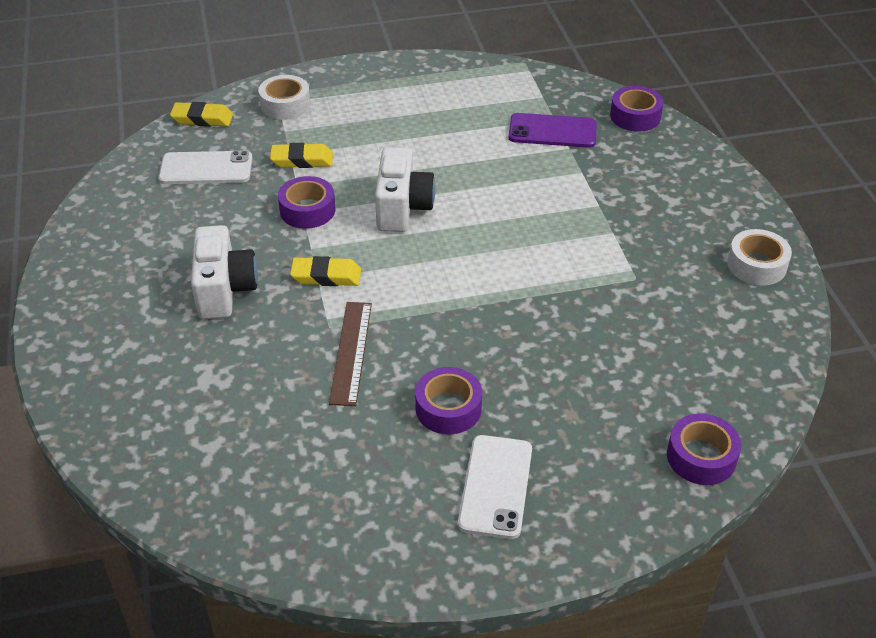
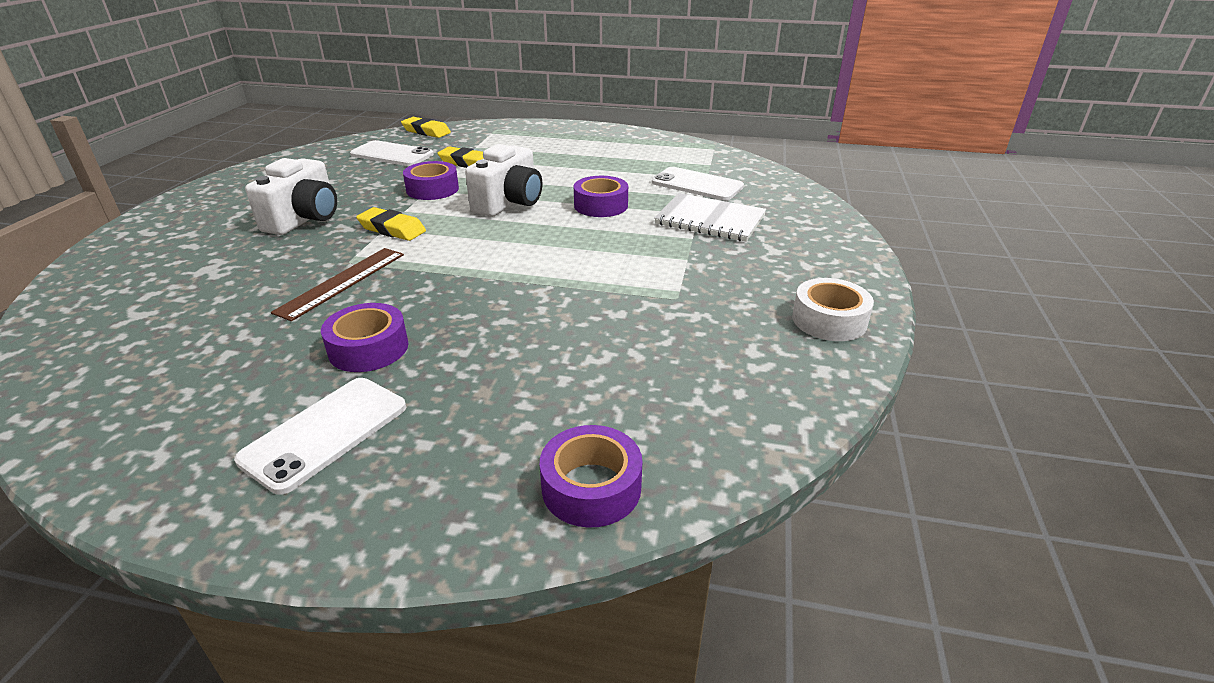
camera: 25 degrees right, 10 degrees down
(285, 105) = (494, 135): white tape -> none
(552, 131) = (697, 185): purple phone -> white phone
(597, 177) = (710, 220): none -> white notebook
(635, 116) = (787, 190): purple tape -> purple tape (601, 205)

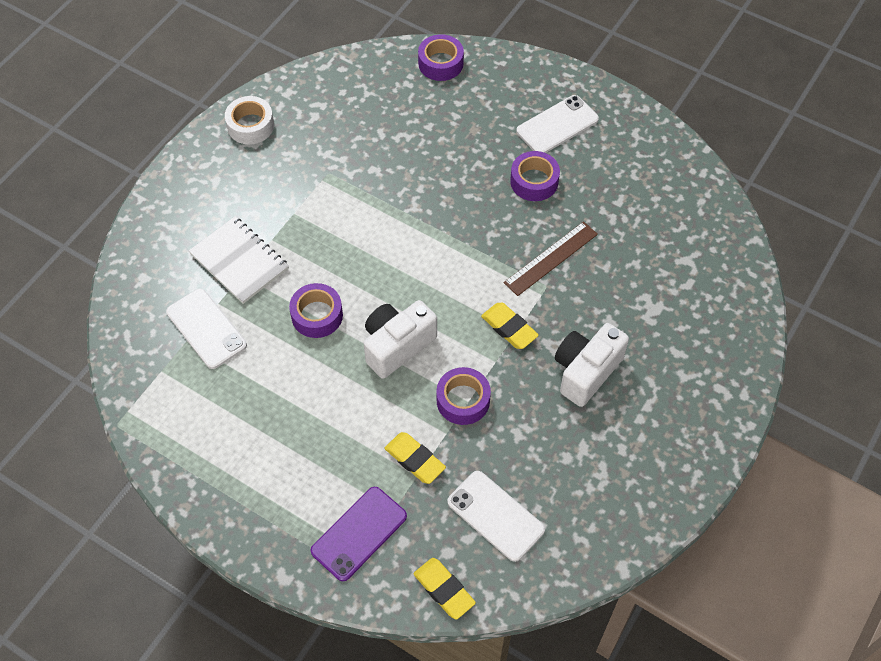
camera: 160 degrees left, 25 degrees up
(497, 137) = (359, 533): none -> purple phone

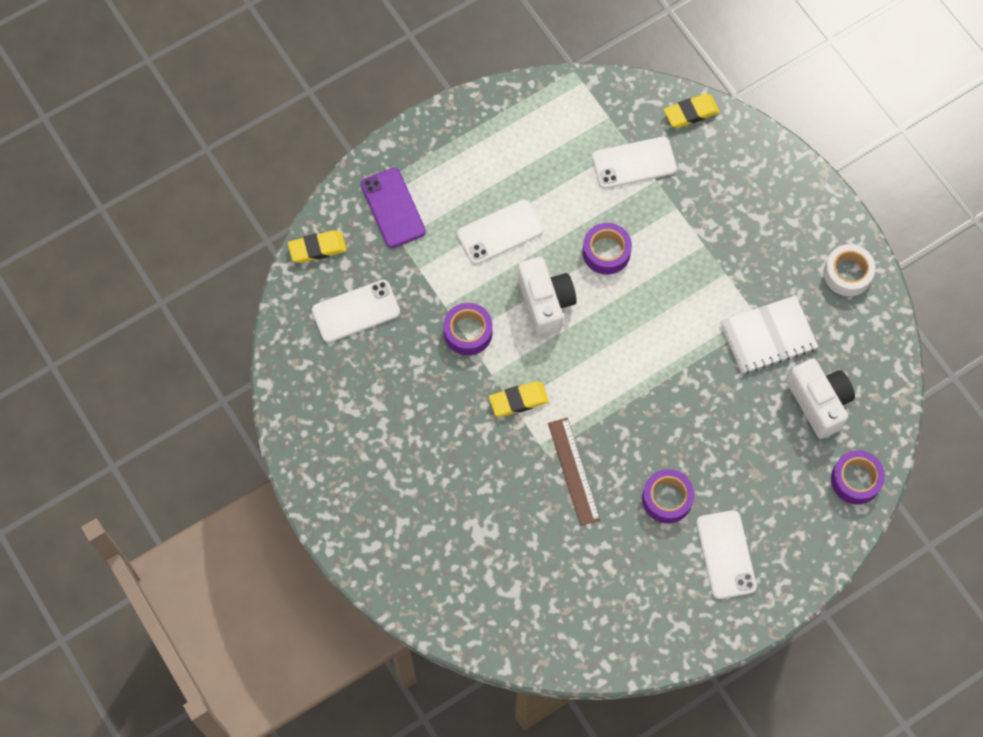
camera: 115 degrees right, 10 degrees up
(239, 261) = (692, 211): white notebook -> white notebook (768, 336)
(339, 417) = (500, 232): none -> white phone
(415, 460) = (433, 273): yellow eraser -> yellow eraser (691, 113)
(586, 371) = (446, 443): white camera -> white camera (819, 403)

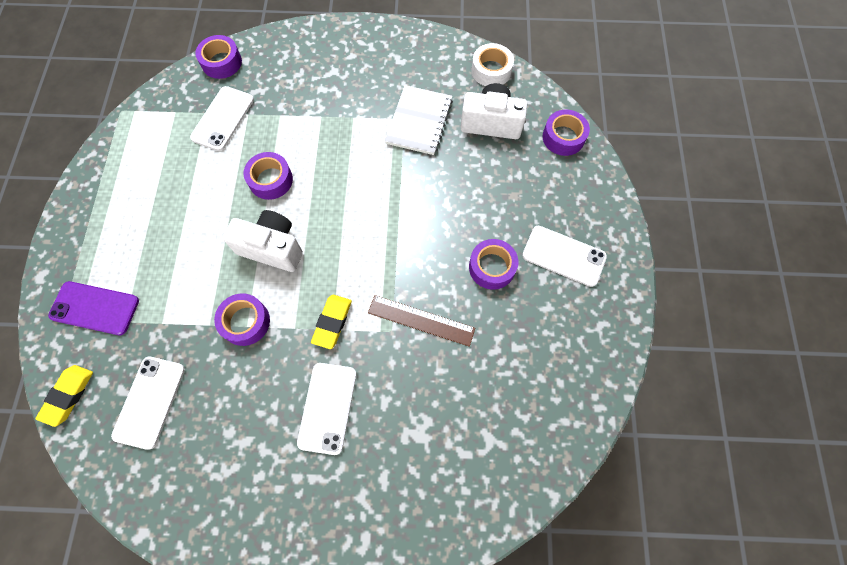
camera: 55 degrees left, 0 degrees up
(500, 232) = (189, 242): white phone -> white phone (327, 407)
(691, 113) = (221, 62): yellow eraser -> purple tape
(847, 273) = (413, 49): white tape -> white tape (491, 71)

